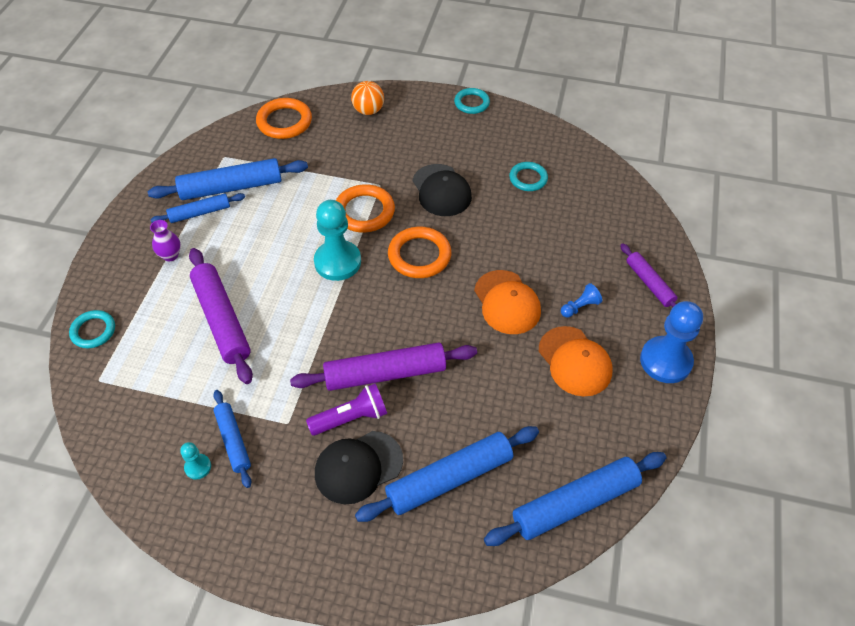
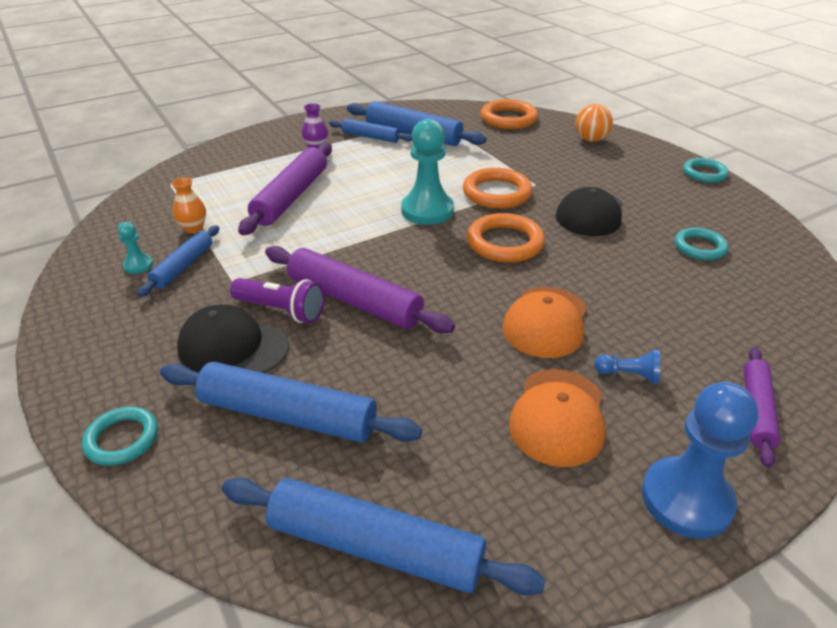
camera: 45 degrees right, 15 degrees down
(93, 331) = (209, 159): turquoise ring -> turquoise ring (122, 439)
(189, 405) = (193, 228): none -> orange vase

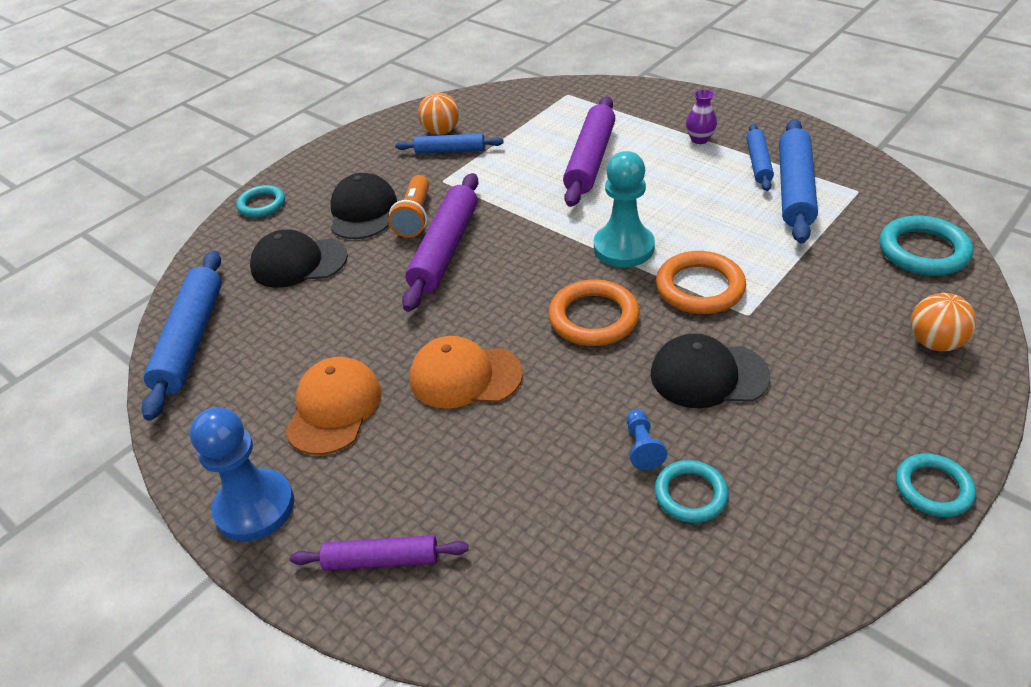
camera: 75 degrees right, 5 degrees up
(138, 265) = (441, 131): turquoise pawn -> orange ball
(193, 228) = (505, 133): orange vase -> none
(281, 310) = (415, 217): purple flashlight -> orange flashlight
(288, 415) = (299, 262): blue rolling pin -> black cap
(291, 197) = (590, 160): purple rolling pin -> purple rolling pin turned 75 degrees counterclockwise
(508, 119) = (923, 251): orange ring -> turquoise ring
(558, 416) = (334, 408): orange cap -> orange cap turned 105 degrees clockwise
(629, 375) = (404, 450): blue pawn -> blue pawn (642, 447)

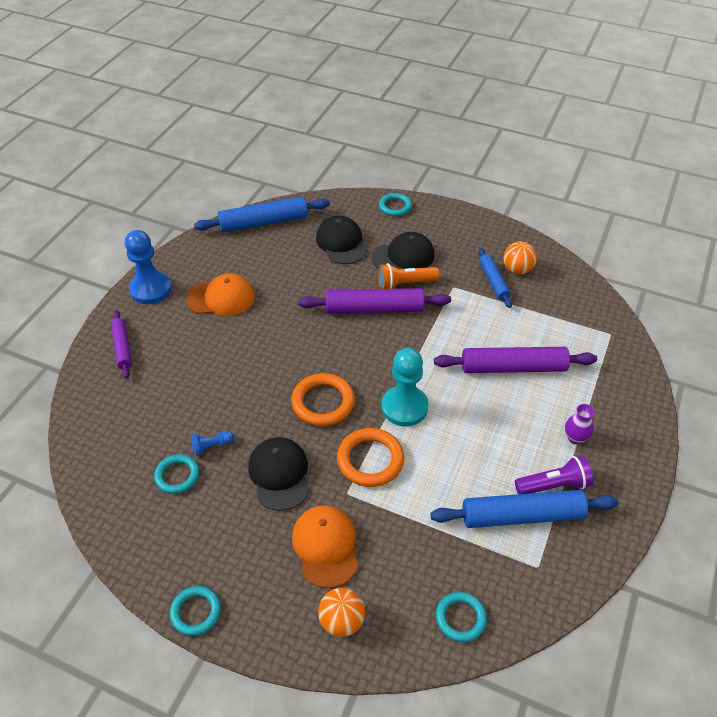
camera: 70 degrees right, 5 degrees up
(465, 376) = (256, 348): orange cap -> orange cap (326, 546)
(758, 163) = (553, 485): blue rolling pin -> purple flashlight
(923, 251) = (460, 618): turquoise ring -> turquoise ring, size x0.65

